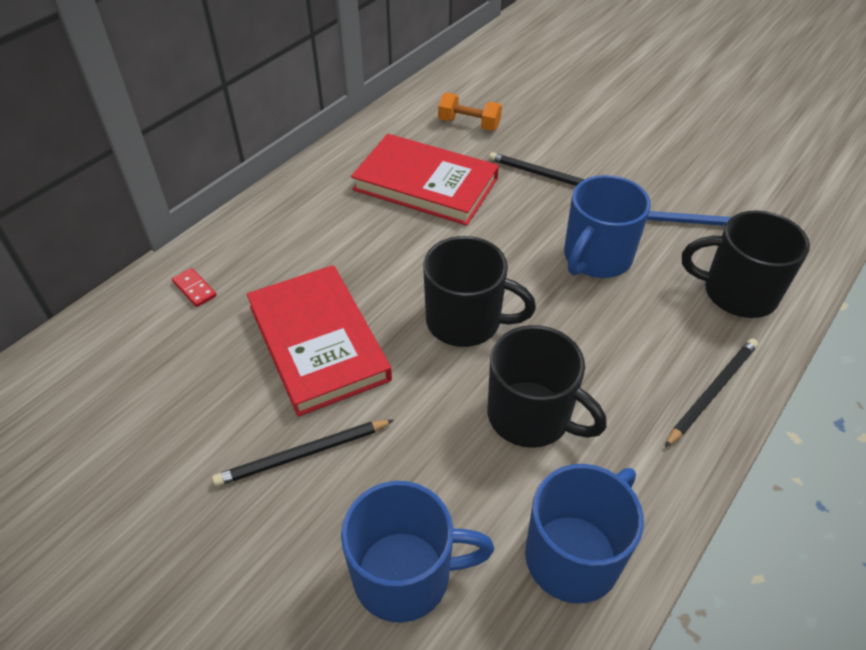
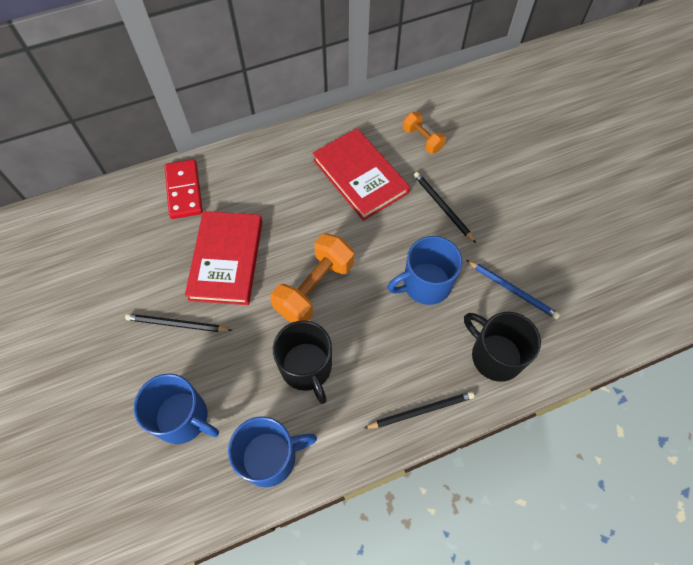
camera: 30 degrees right, 15 degrees up
(194, 289) = (184, 191): red domino -> red domino, size x2.14
(465, 321) = (314, 288): black mug -> orange dumbbell

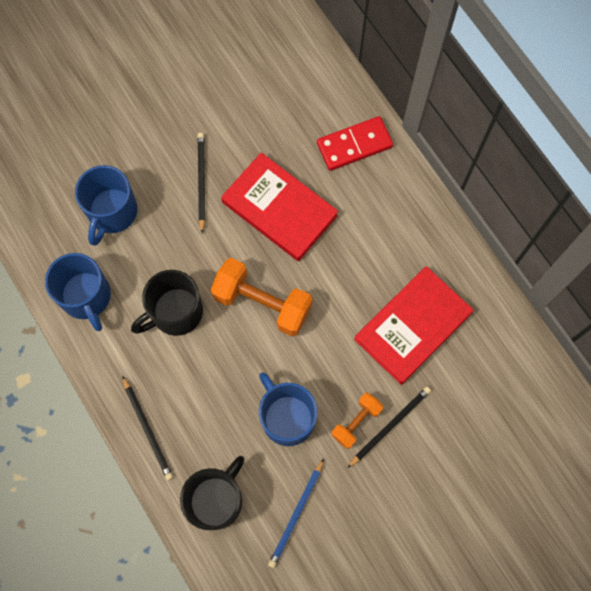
camera: 80 degrees right, 10 degrees up
(226, 260) = (279, 209): red book -> red book turned 45 degrees clockwise
(422, 139) = (483, 391): orange dumbbell -> orange dumbbell (356, 422)

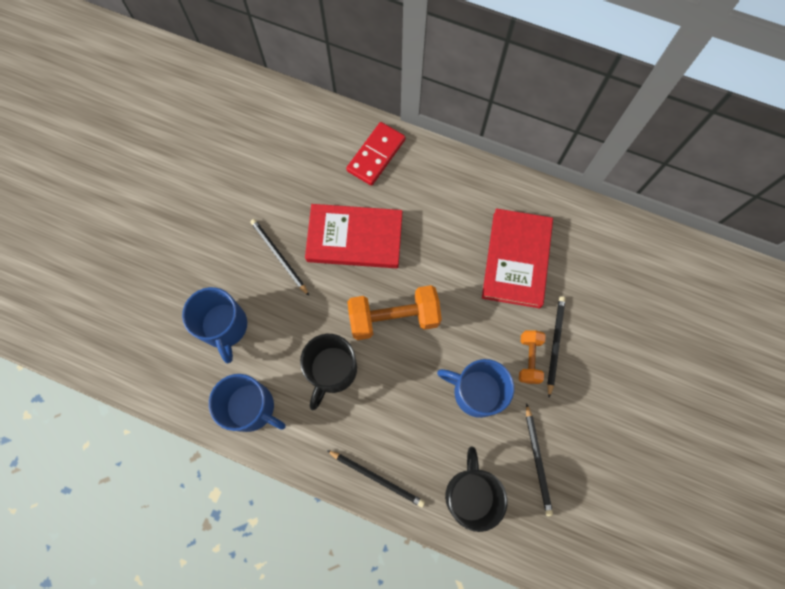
camera: 35 degrees left, 0 degrees up
(296, 514) = (537, 461): blue pencil -> black pencil

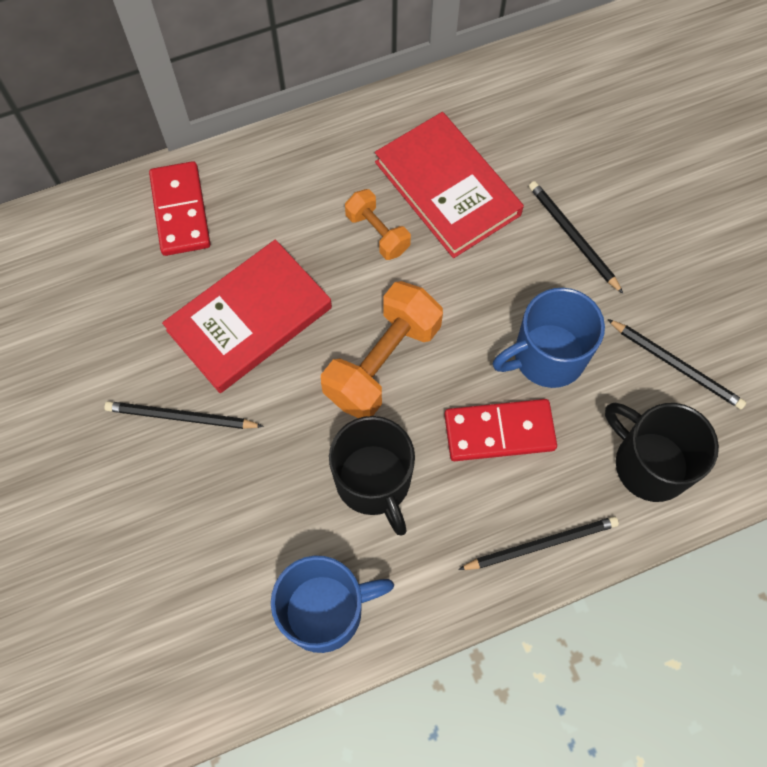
camera: 45 degrees left, 5 degrees down
(224, 327) = (197, 554): blue mug -> none
(414, 405) = (499, 432): none -> red domino
(529, 359) = (563, 274): orange dumbbell -> orange dumbbell (377, 233)

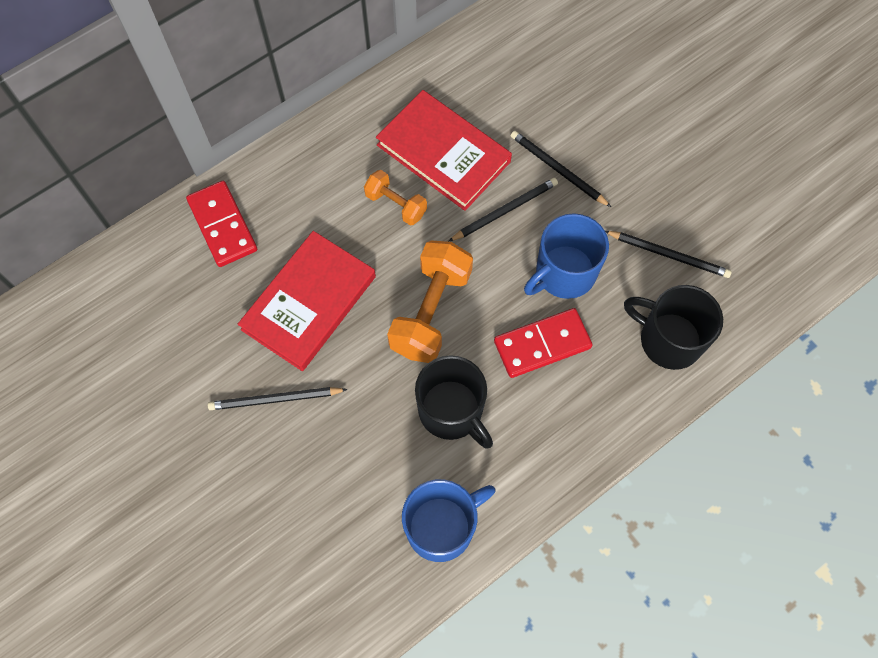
camera: 15 degrees left, 0 degrees up
(541, 544) = (601, 426): black pencil -> black pencil (505, 210)

